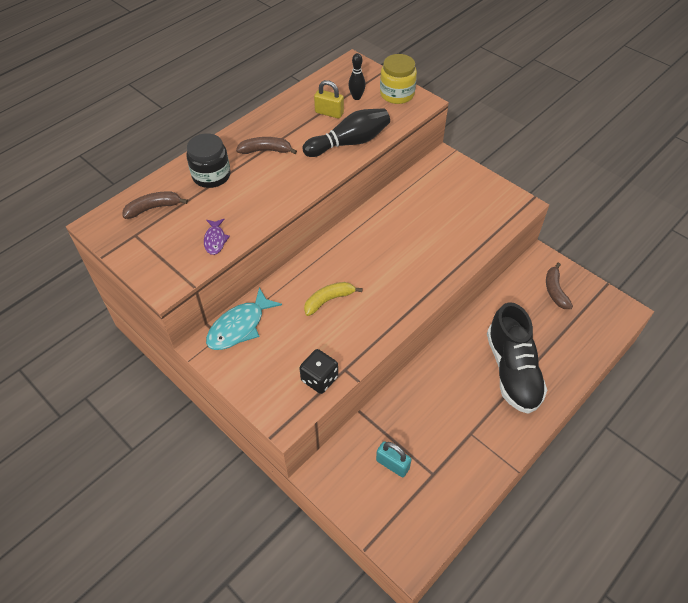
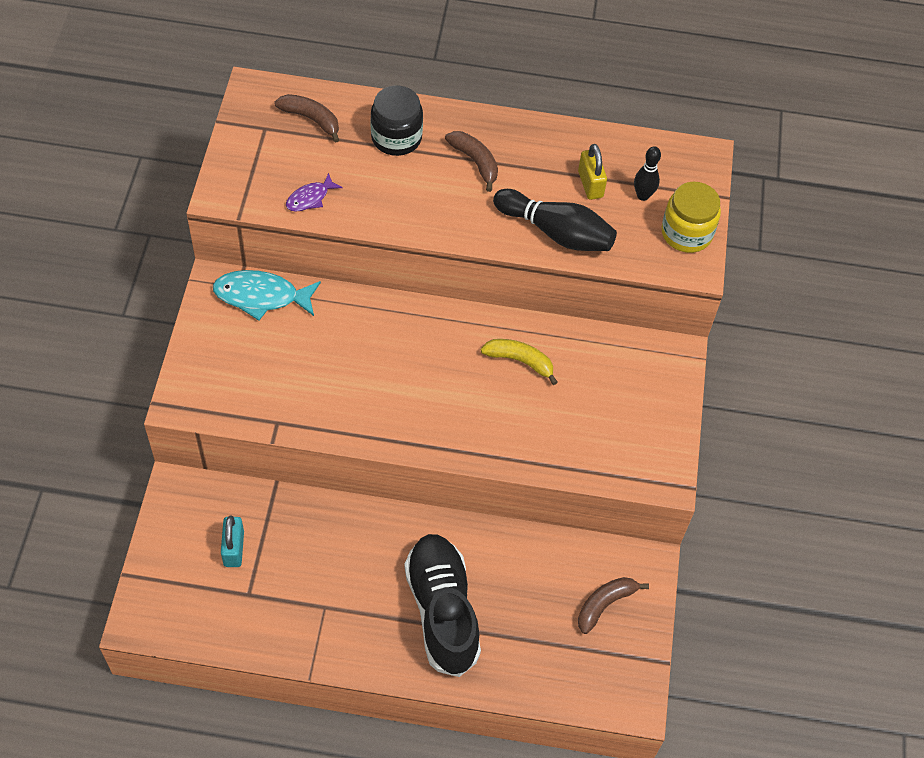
camera: 50 degrees right, 5 degrees up
(319, 379) = (249, 406): black dice -> none
(329, 300) = (356, 356): yellow banana -> yellow banana (520, 361)
(512, 370) = (442, 611): black shoe -> black shoe turned 120 degrees clockwise

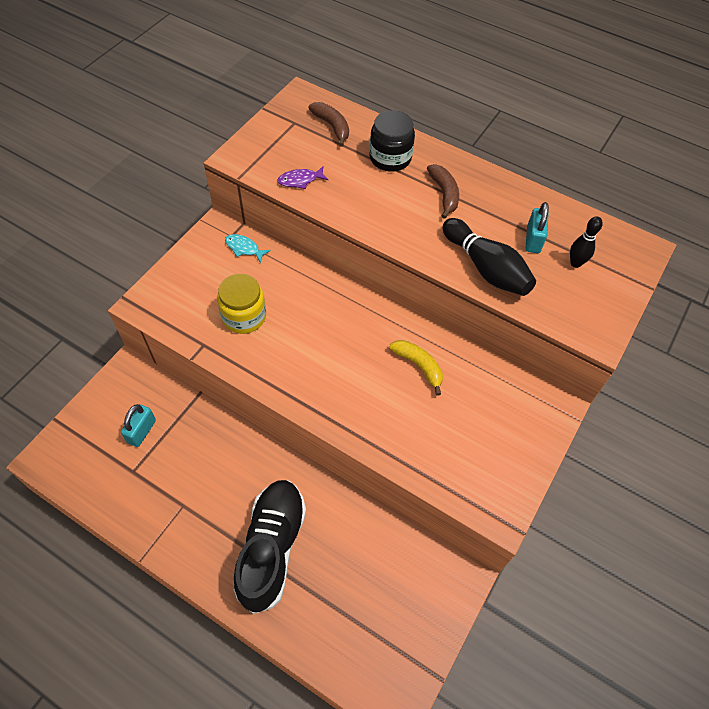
camera: 25 degrees right, 0 degrees up
(261, 296) = (244, 248): turquoise fish -> turquoise fish, size x0.56
(590, 184) = (533, 240): yellow padlock -> turquoise padlock
(605, 604) = (409, 600): brown banana -> none
(686, 233) = (602, 306): yellow jar -> yellow jar (244, 316)

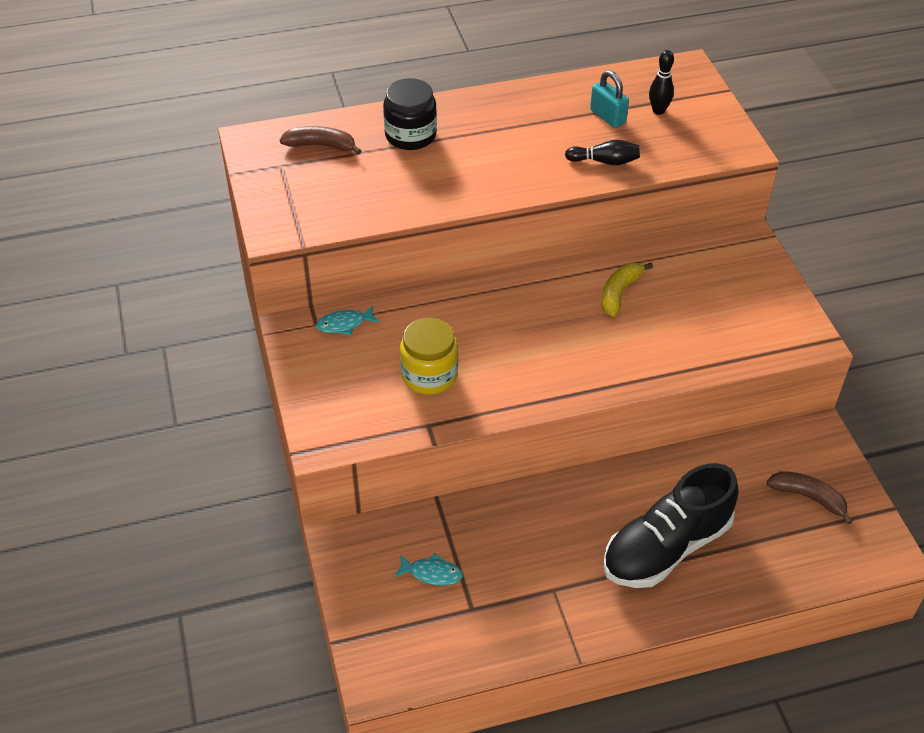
camera: 45 degrees left, 10 degrees down
(142, 431) = (432, 573): turquoise padlock -> turquoise fish
(272, 548) = (666, 547): black shoe -> black shoe turned 90 degrees counterclockwise
(300, 180) = (362, 207): purple fish -> none
(419, 366) = (619, 293): yellow banana -> yellow banana turned 60 degrees counterclockwise
(444, 194) = (495, 131): brown banana -> brown banana (808, 497)
(486, 268) = (604, 161): black bowling pin -> black bowling pin, size x0.57

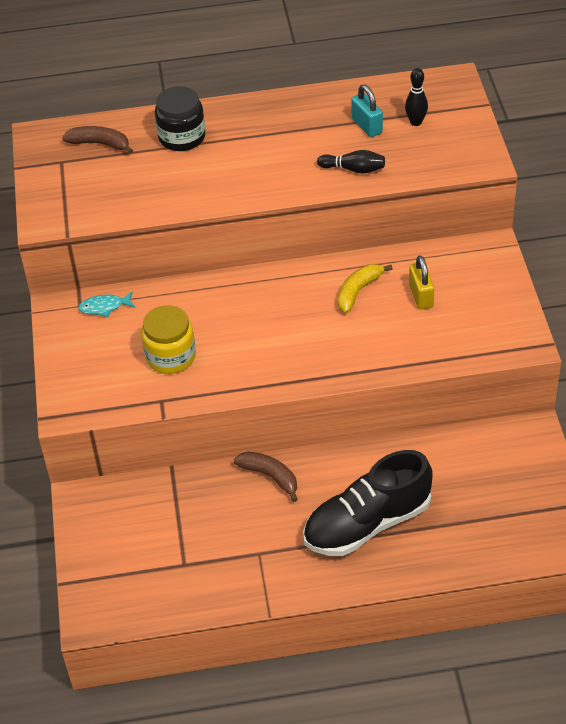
camera: 10 degrees right, 0 degrees up
(432, 573) = (155, 531): turquoise fish -> none
(687, 295) = (421, 296): none -> yellow padlock
(808, 497) = (508, 488): brown banana -> brown banana (270, 476)

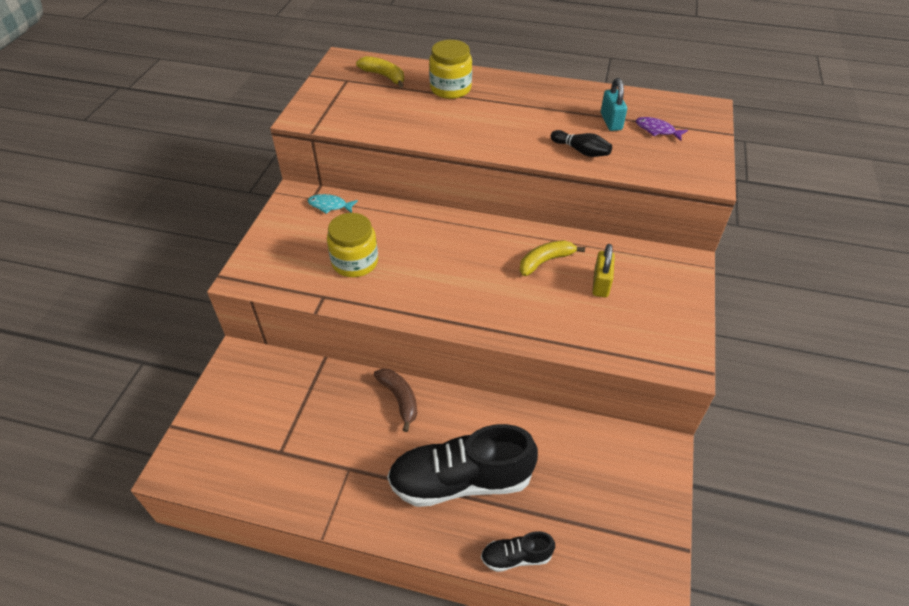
camera: 20 degrees right, 0 degrees up
(100, 144) = (384, 76): brown banana -> yellow banana
(182, 137) = (450, 89): black jar -> yellow jar
(416, 122) = (657, 130): black bowling pin -> purple fish
(446, 563) = (516, 557): none -> black shoe

